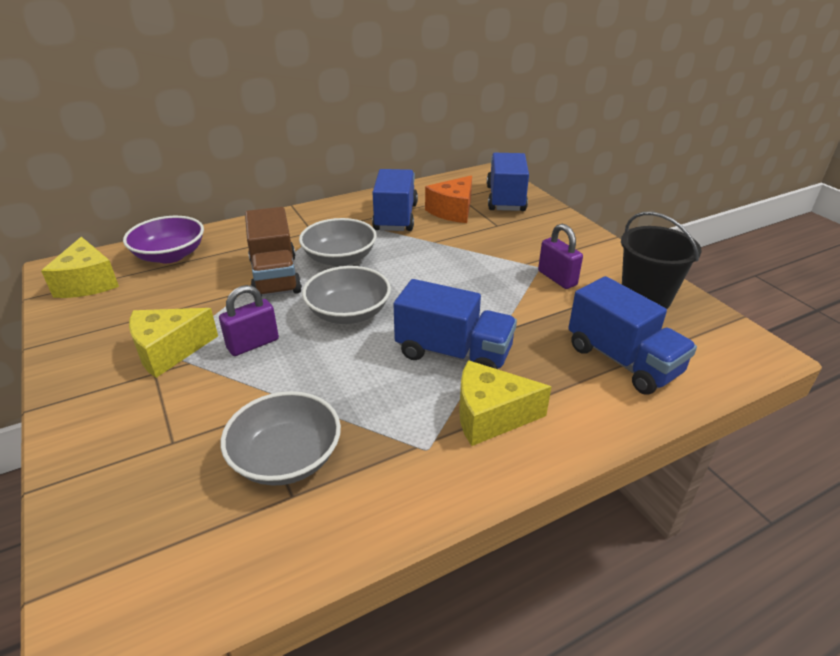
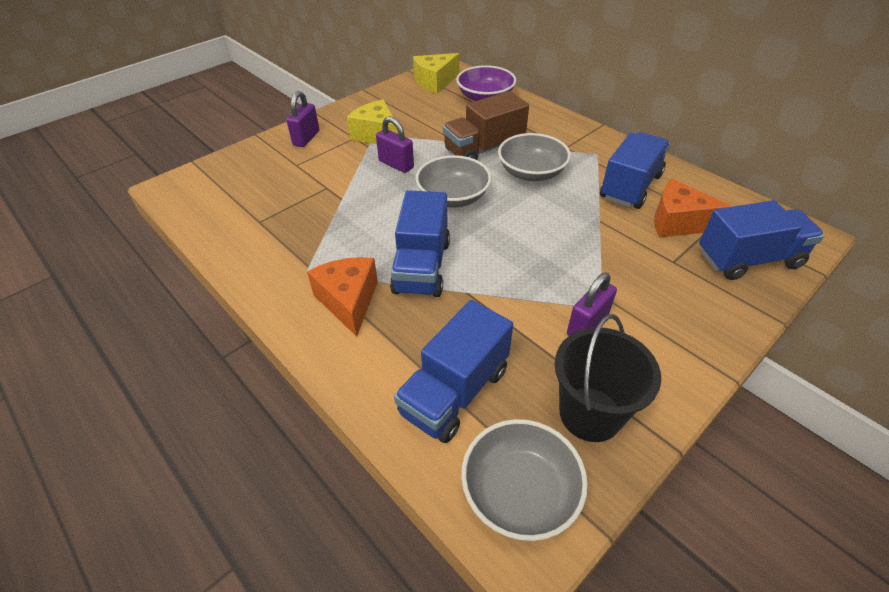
camera: 75 degrees right, 10 degrees up
(106, 424) = (306, 138): none -> purple padlock
(286, 458) = (289, 210): grey bowl -> grey bowl (520, 492)
(395, 217) = (630, 187): blue truck -> blue truck turned 45 degrees counterclockwise
(490, 416) = (348, 301): yellow cheese -> orange cheese

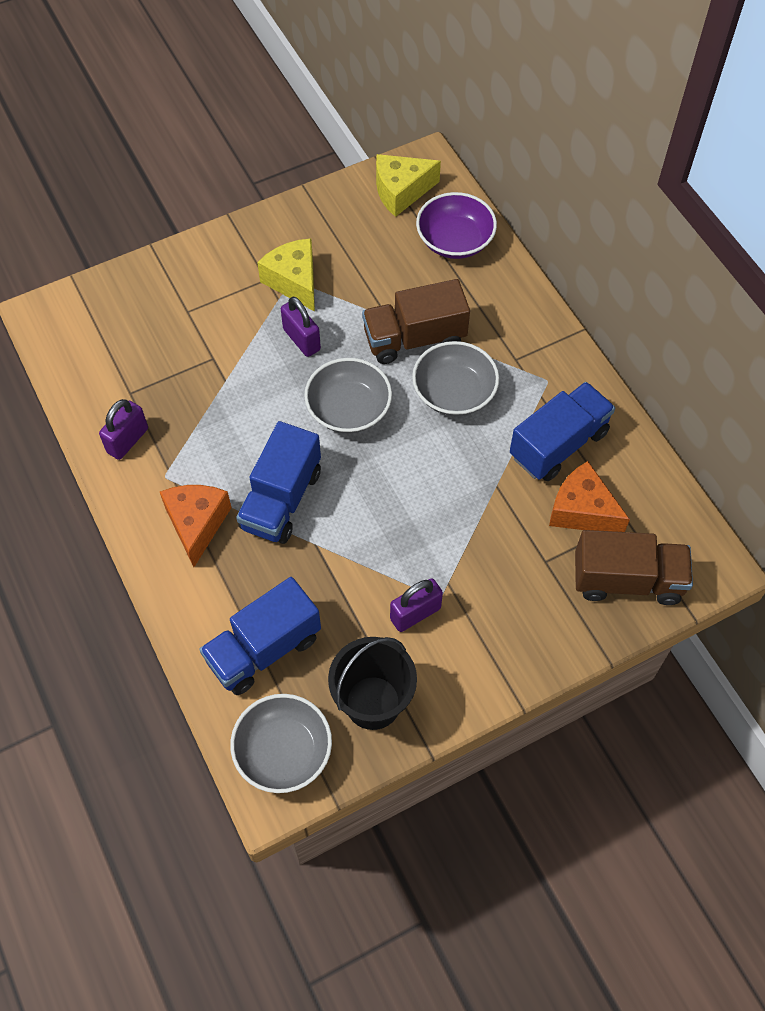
camera: 15 degrees right, 15 degrees up
(306, 138) = (209, 266): purple padlock -> purple padlock (127, 440)
(748, 259) = (627, 580): blue truck -> brown truck

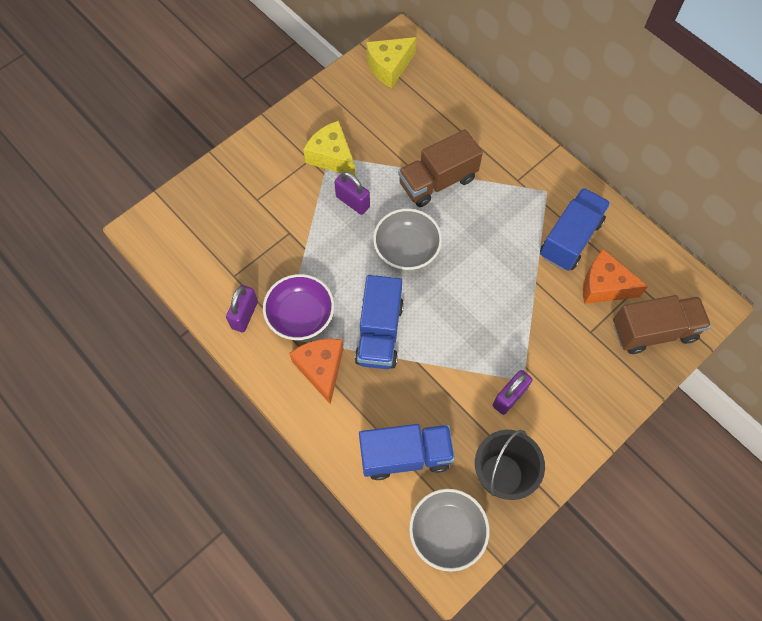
camera: 15 degrees left, 5 degrees up
(264, 649) = (405, 455): blue truck -> blue truck turned 135 degrees counterclockwise
(454, 392) = (481, 217): grey bowl -> none
(455, 240) = (442, 97): purple bowl -> purple bowl (300, 315)

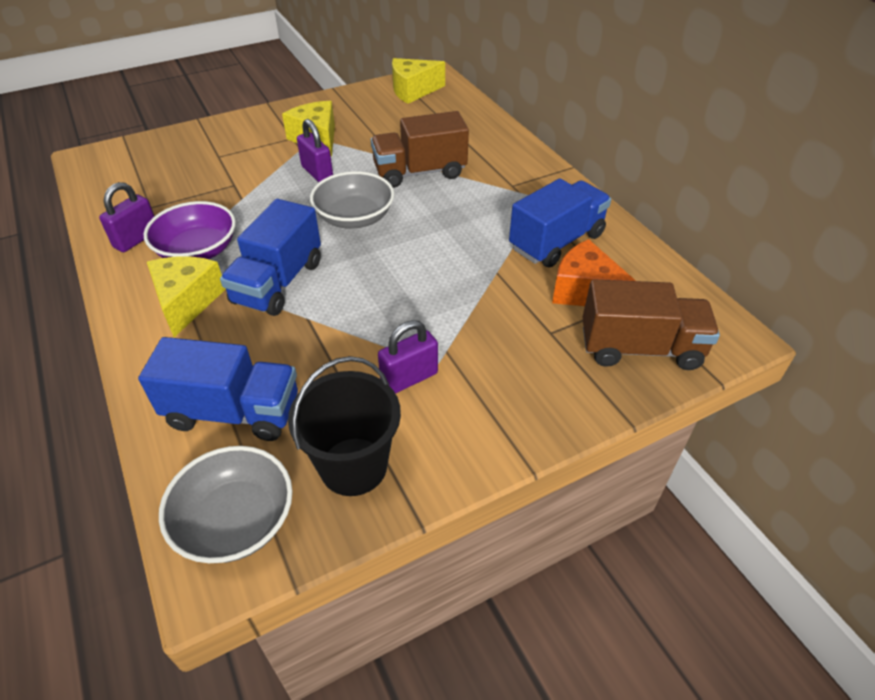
camera: 15 degrees right, 20 degrees down
(321, 369) = (187, 302): orange cheese -> yellow cheese

